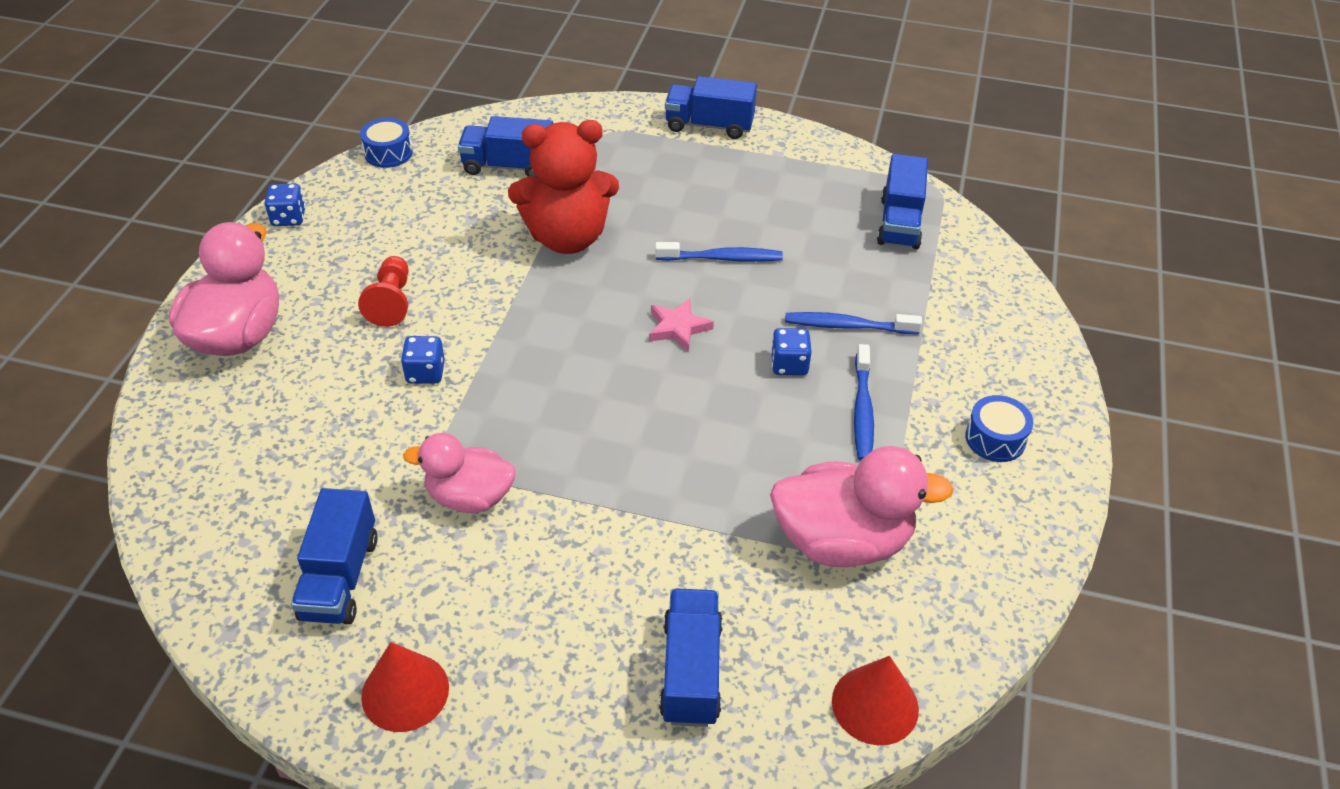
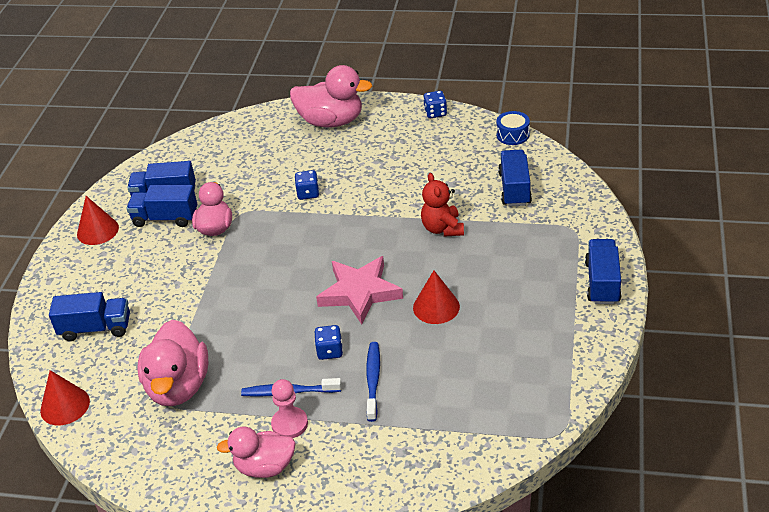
camera: 90 degrees right, 5 degrees down
(391, 302) = (366, 168): red pawn -> none
(567, 237) = (442, 228): red teddy bear -> red teddy bear, size x0.62
(678, 328) = (360, 293): pink star -> pink star, size x1.86
(722, 258) = (436, 307): blue toothbrush -> red cone
(899, 223) = (503, 408): blue truck -> blue truck (165, 218)
(921, 411) = (289, 424): none -> pink pawn
(995, 439) = (265, 467): blue drum -> pink duck

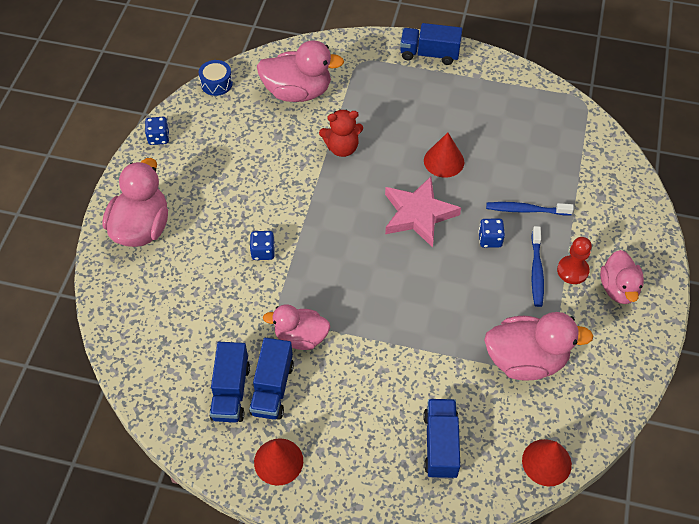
camera: 90 degrees left, 15 degrees up
(289, 424) = (572, 270): pink pawn -> red pawn
(514, 189) = (298, 92): blue truck -> pink duck

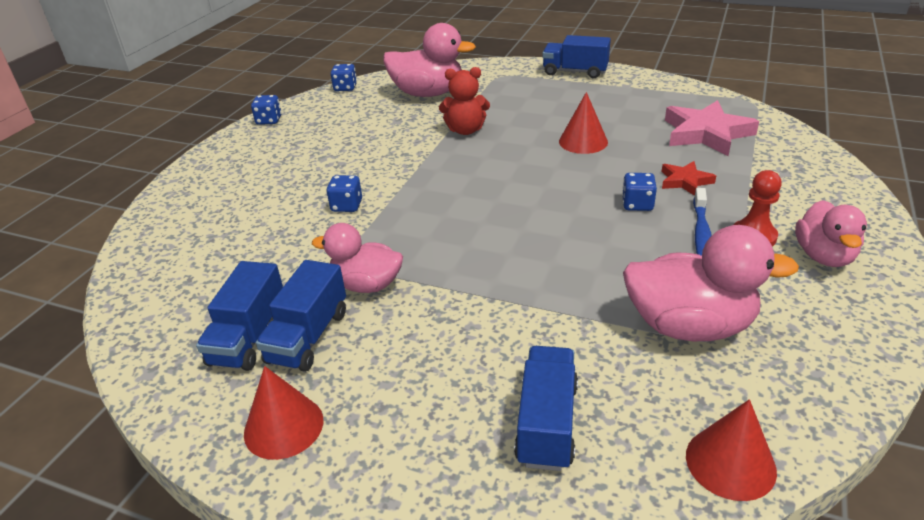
camera: 10 degrees right, 20 degrees down
(141, 228) = (215, 183): pink duck -> none
(216, 83) = (345, 88): blue drum -> blue dice
(418, 214) = (546, 181): pink star -> pink star (706, 133)
(526, 210) = (685, 181): blue toothbrush -> red star

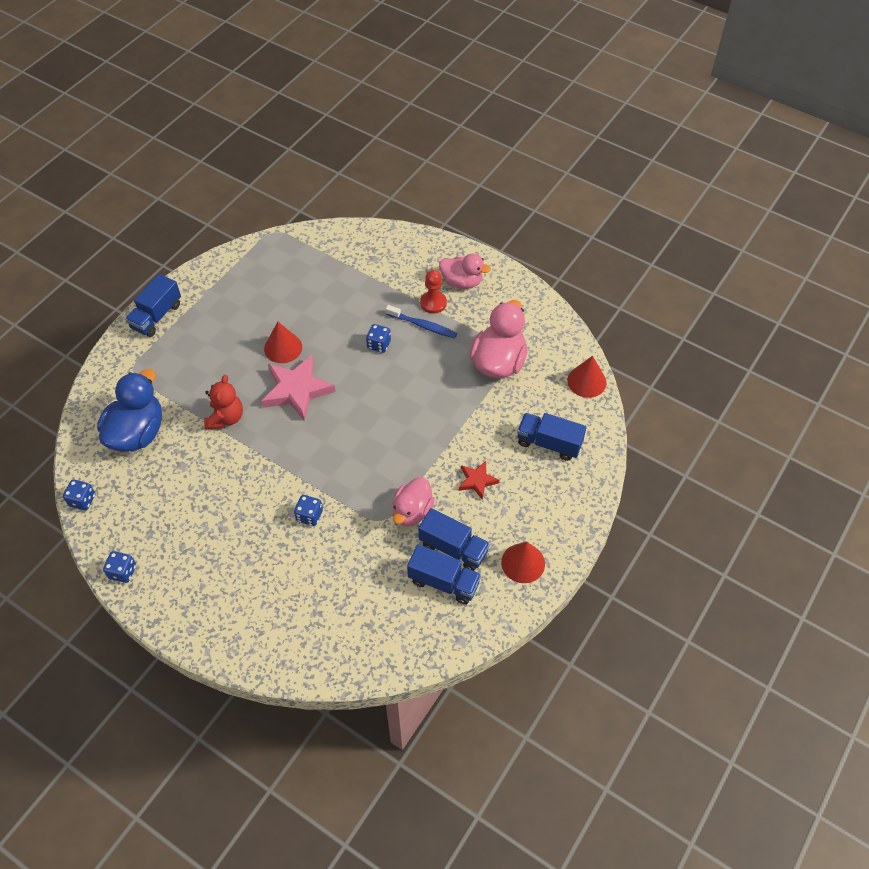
camera: 80 degrees left, 20 degrees up
(428, 93) = (137, 433): pink duck -> blue duck
(685, 181) = (362, 310): red star -> red star (477, 481)
(706, 133) = (306, 275): pink star -> pink star (297, 390)

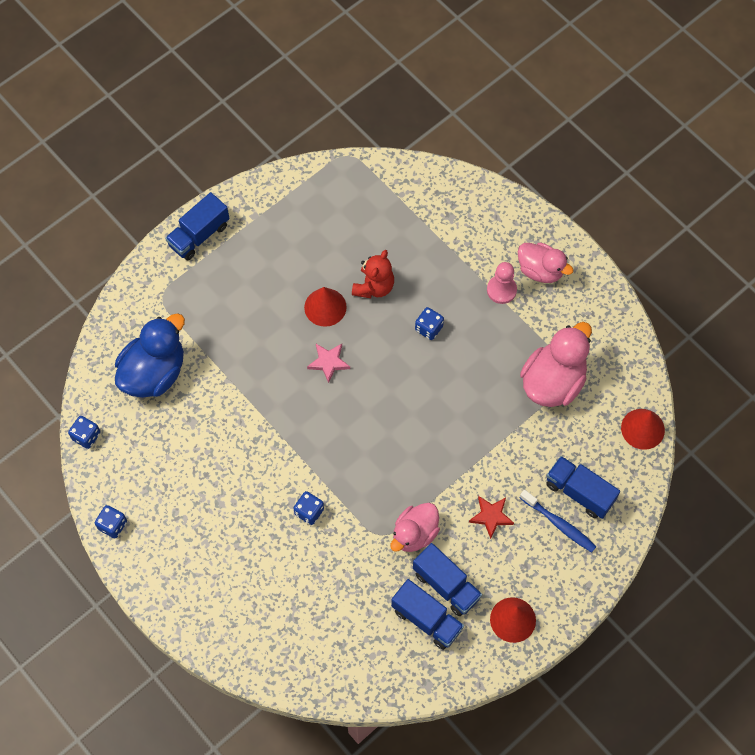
camera: 15 degrees right, 10 degrees up
(226, 418) = (247, 377): red teddy bear -> red teddy bear (374, 287)
(297, 390) = (328, 362): pink star -> pink star, size x0.54
(423, 326) = (483, 316): blue toothbrush -> blue toothbrush (559, 524)
(433, 303) = (501, 290): red pawn -> pink pawn

